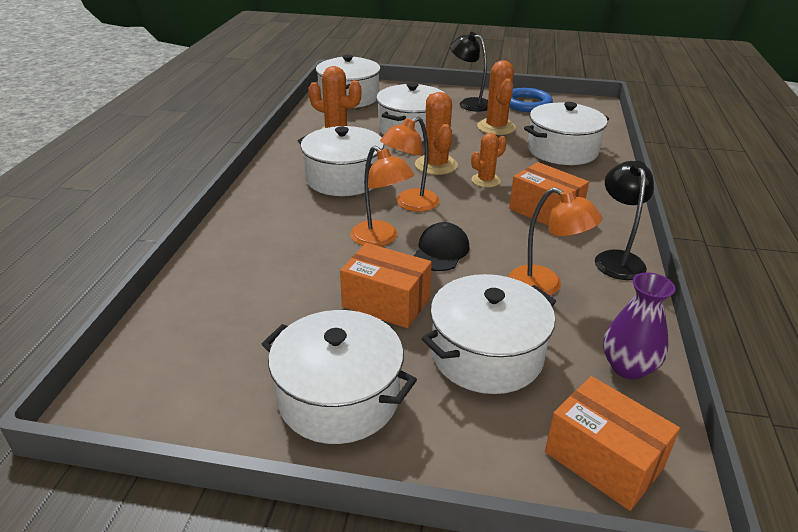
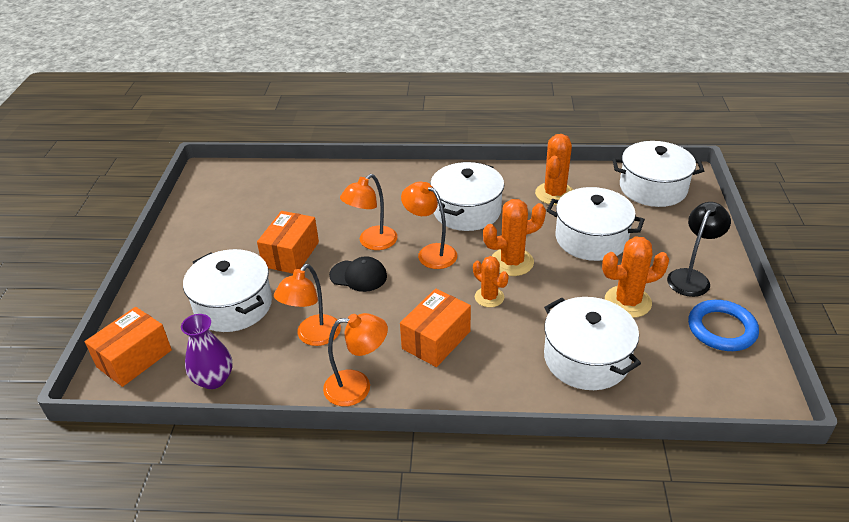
camera: 85 degrees right, 5 degrees up
(339, 397) = (202, 246): white pot -> none
(617, 259) = (357, 387): black lamp -> orange lamp

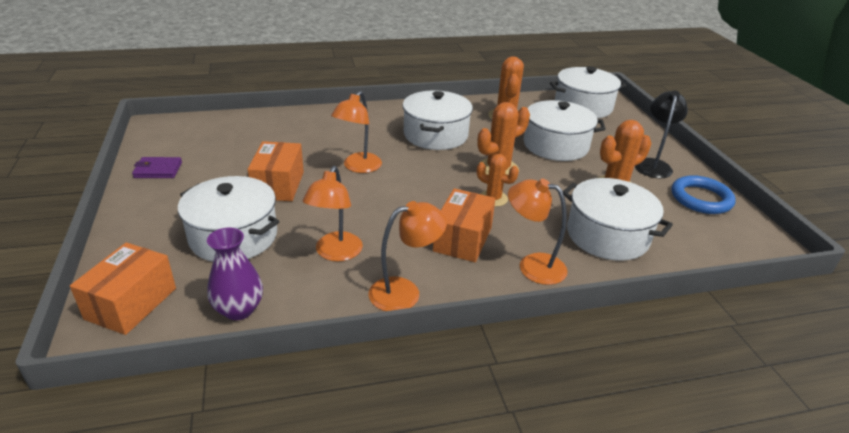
camera: 20 degrees left, 5 degrees down
(193, 224) = (158, 170): none -> purple wallet
(358, 276) = (358, 195): black cap -> none
(430, 253) = (419, 169): orange lamp -> orange lamp (532, 266)

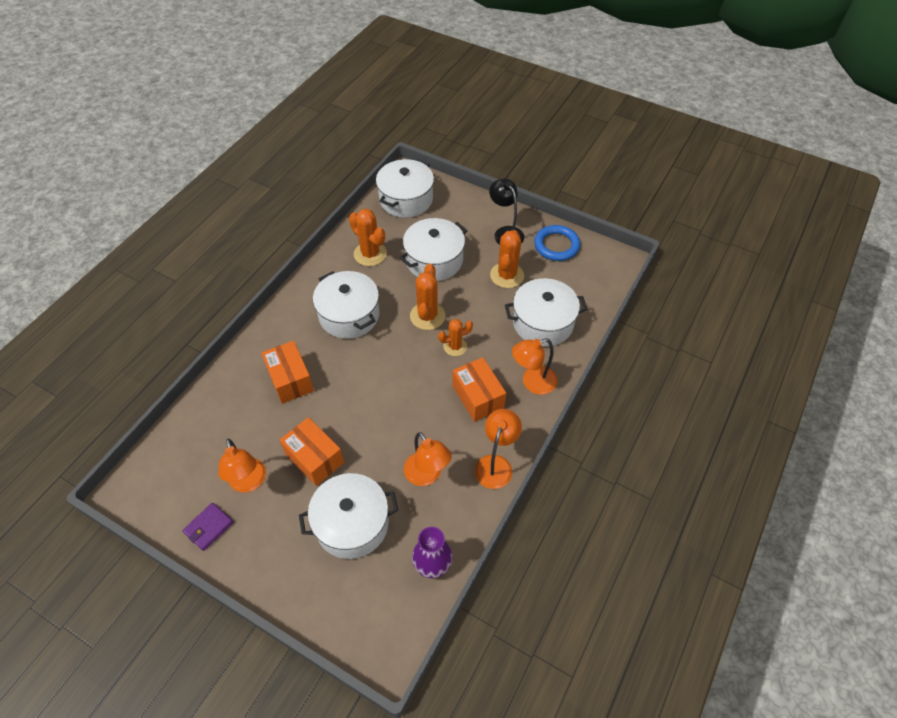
camera: 45 degrees left, 20 degrees up
(131, 303) = (370, 623): orange box -> orange box (290, 379)
(358, 167) = (342, 393): orange lamp -> orange lamp (249, 482)

